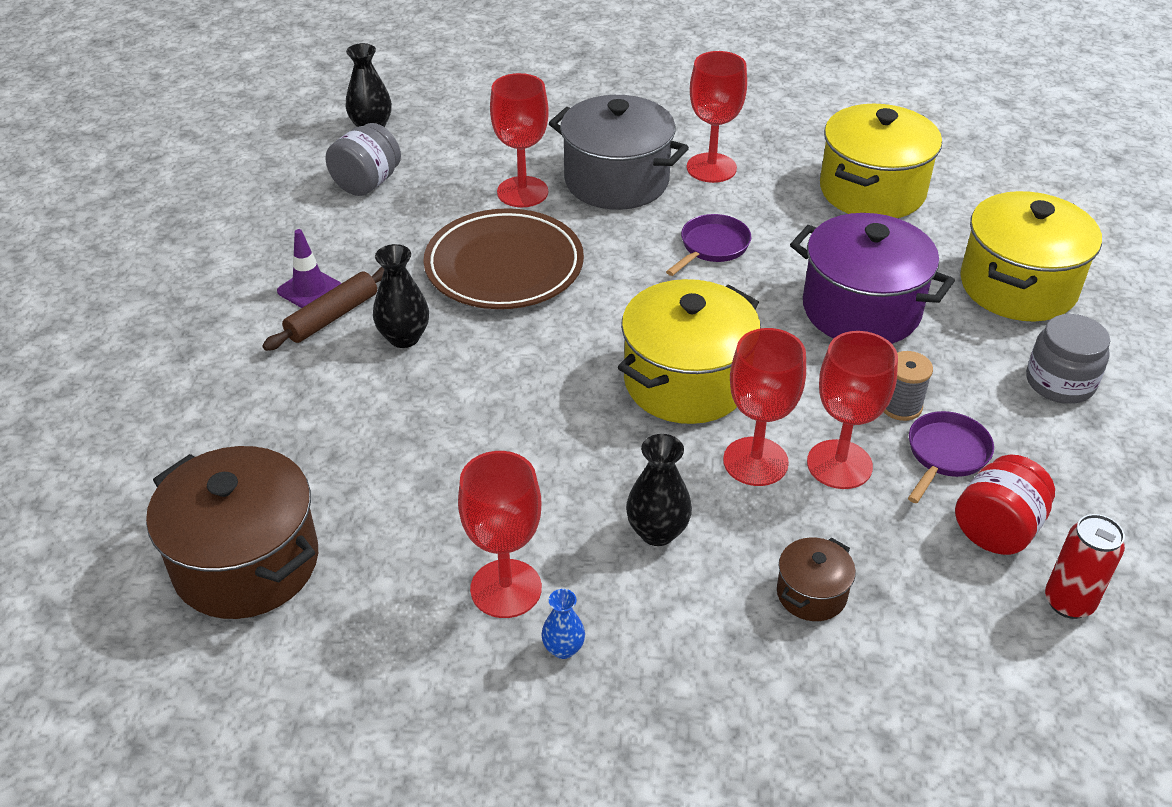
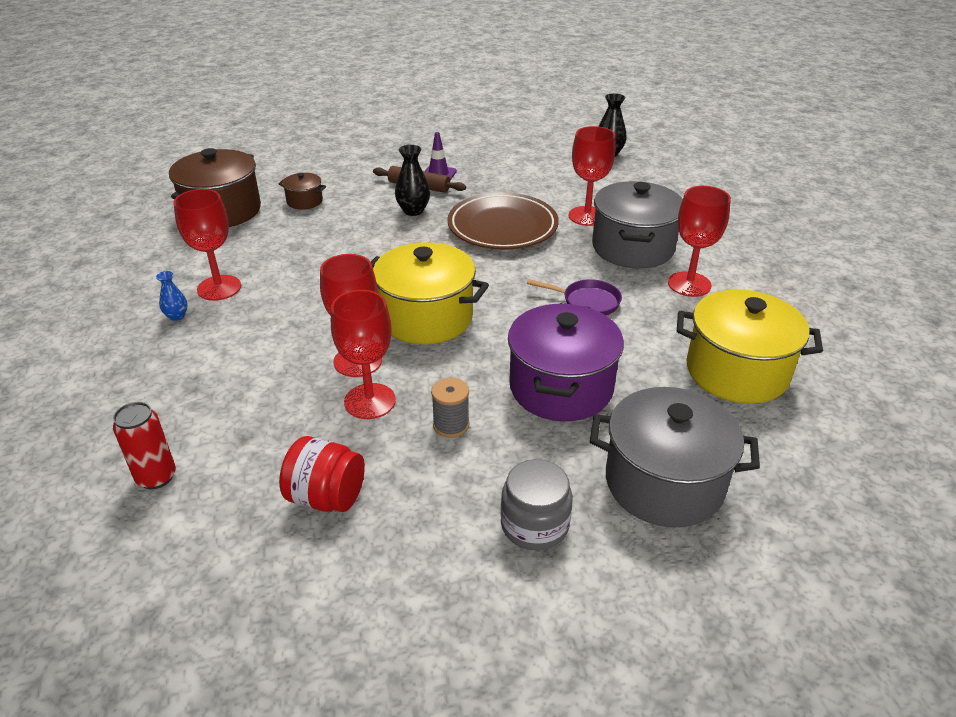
camera: 70 degrees right, 5 degrees down
(367, 183) = (550, 166): grey jar -> none
(657, 532) = (278, 332): black vase -> none
(811, 594) = (237, 406): brown pot -> brown pot (304, 201)
(945, 454) = (403, 457): purple pan -> none
(1018, 286) = (664, 483): yellow pot -> grey pot
(1068, 602) = (254, 550): red can -> red can (156, 477)

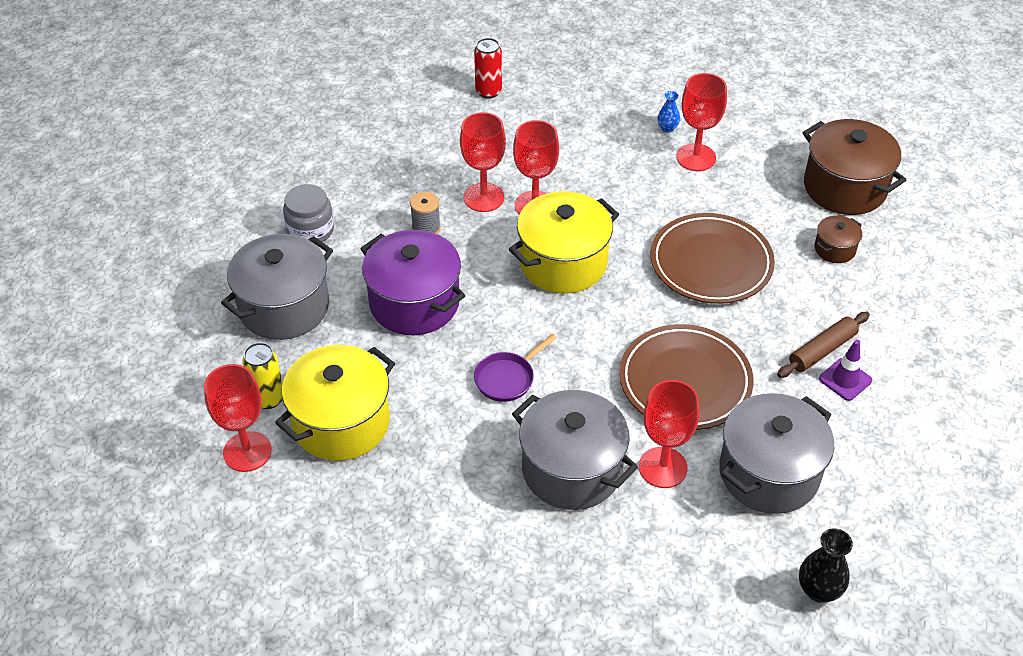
camera: 120 degrees right, 10 degrees up
(326, 497) = (411, 153): red jar -> none
(364, 246) = (711, 263): none -> brown plate
(413, 211) = (764, 324): black vase -> none
(546, 182) = (769, 473): none -> grey pot
(689, 284) = (477, 474): red goblet -> red goblet (247, 451)
(773, 431) = (268, 398): none -> yellow can

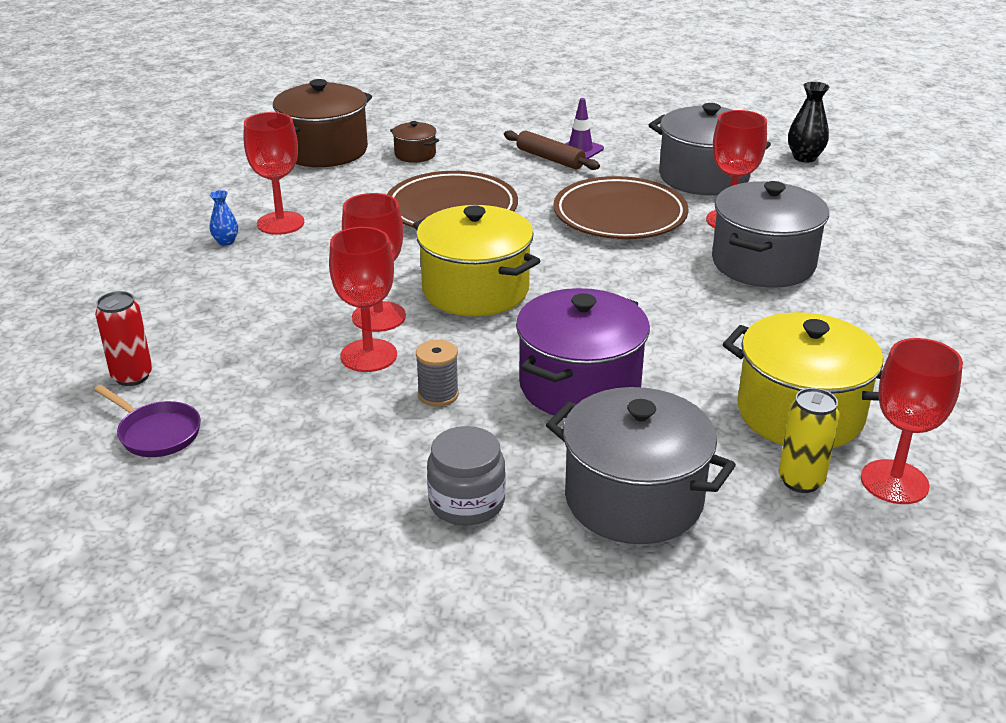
camera: 100 degrees left, 15 degrees down
(507, 378) = (667, 309): purple pan -> purple pan (156, 433)

